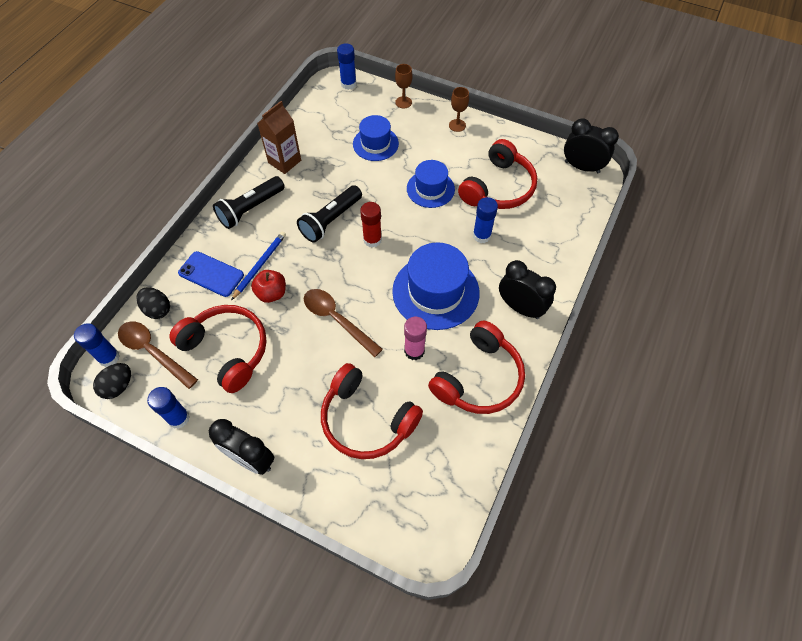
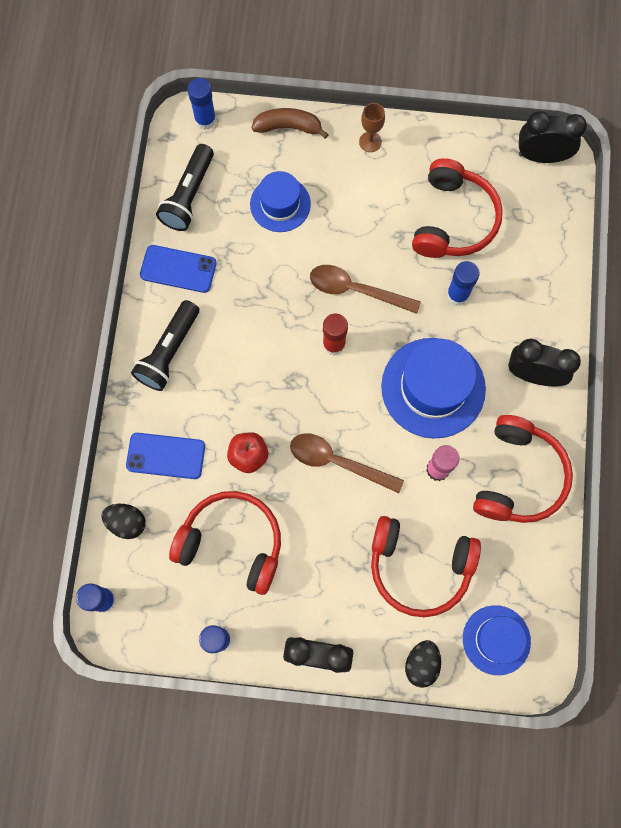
camera: 20 degrees left, 15 degrees up
(118, 386) = (133, 629): black egg -> black egg (421, 663)
(153, 352) = (150, 575): brown spoon -> brown spoon (356, 290)
(260, 265) = (217, 424): blue pencil -> none
(284, 161) = (178, 269): brown carton -> blue phone
(331, 220) = (273, 334): black flashlight -> black flashlight (189, 195)
(403, 102) = (288, 127): brown goblet -> brown banana
(430, 189) = (374, 249): blue hat -> blue hat (496, 640)

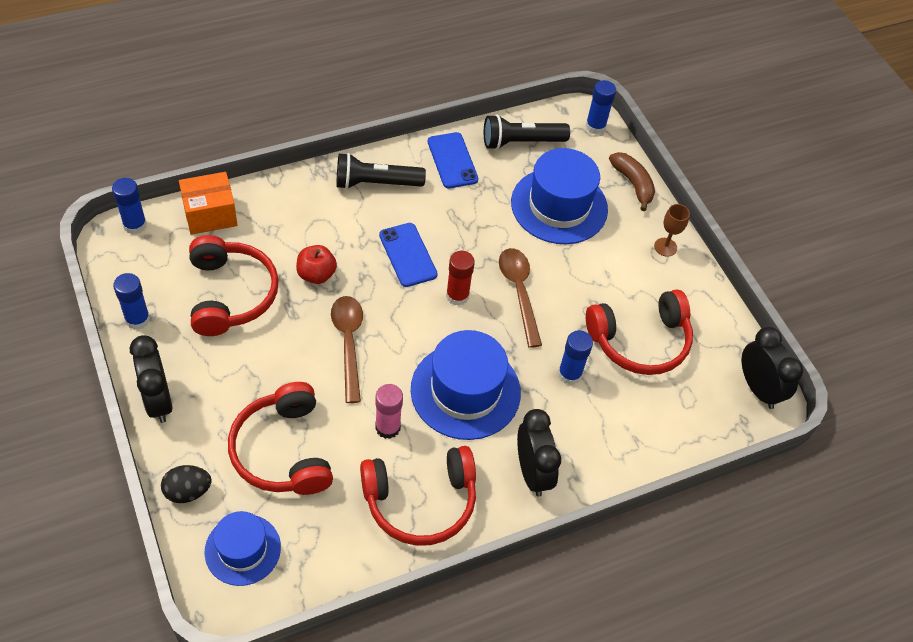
camera: 55 degrees right, 20 degrees down
(127, 522) = (210, 214): black egg -> orange box
(166, 456) = (283, 217): blue phone -> blue phone (407, 255)
(280, 204) = (559, 206): blue hat -> blue hat, size x1.63

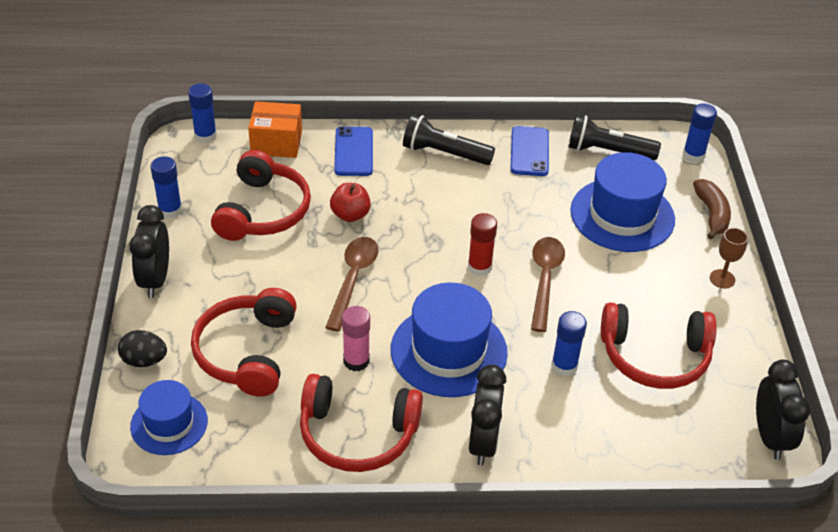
camera: 25 degrees right, 10 degrees down
(407, 255) = (446, 220): blue phone -> blue phone (353, 152)

